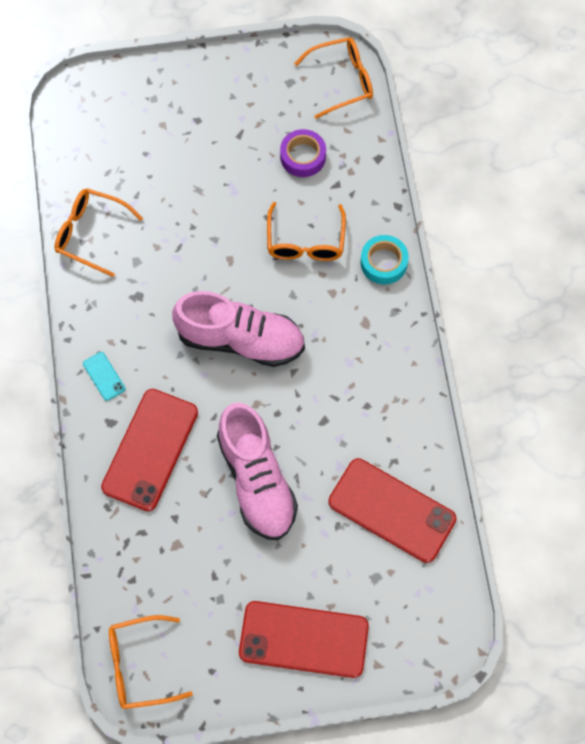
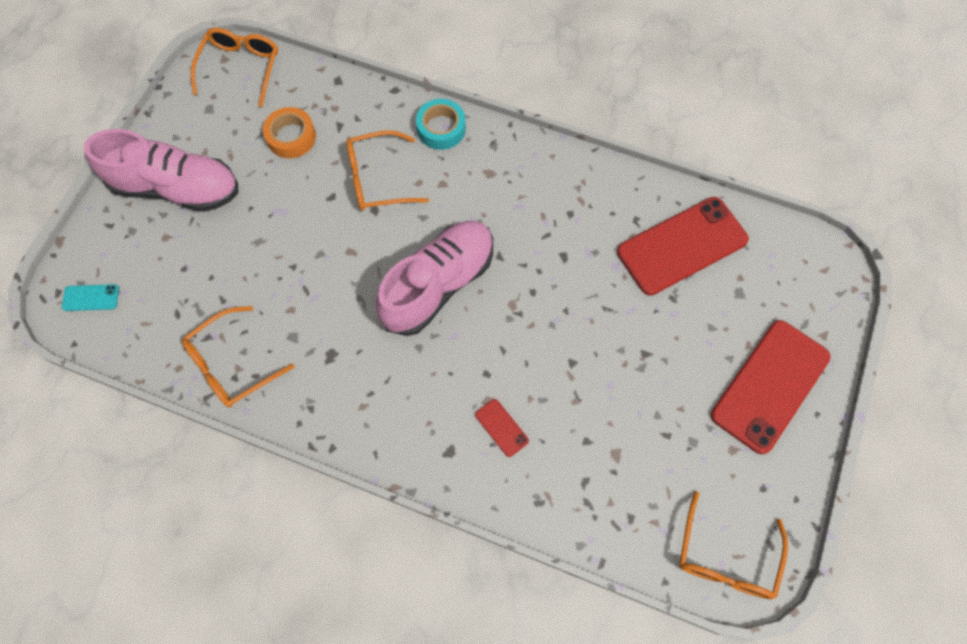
camera: 60 degrees left, 0 degrees up
(104, 376) = (395, 432): turquoise phone -> turquoise phone (91, 298)
(150, 449) = (501, 428): red phone -> red phone, size x0.42
(257, 480) = (590, 345): pink shoe -> pink shoe (177, 188)
(303, 156) = (291, 137): purple tape -> orange tape
(305, 242) = (377, 179): orange glasses -> orange glasses turned 135 degrees clockwise

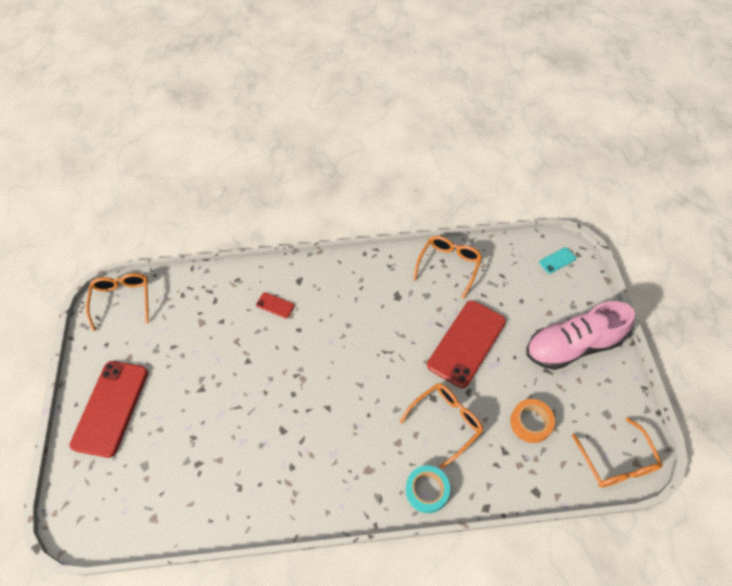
camera: 155 degrees right, 10 degrees down
(438, 284) = (358, 368): pink shoe -> none
(682, 246) = (197, 483): red phone -> red phone (466, 343)

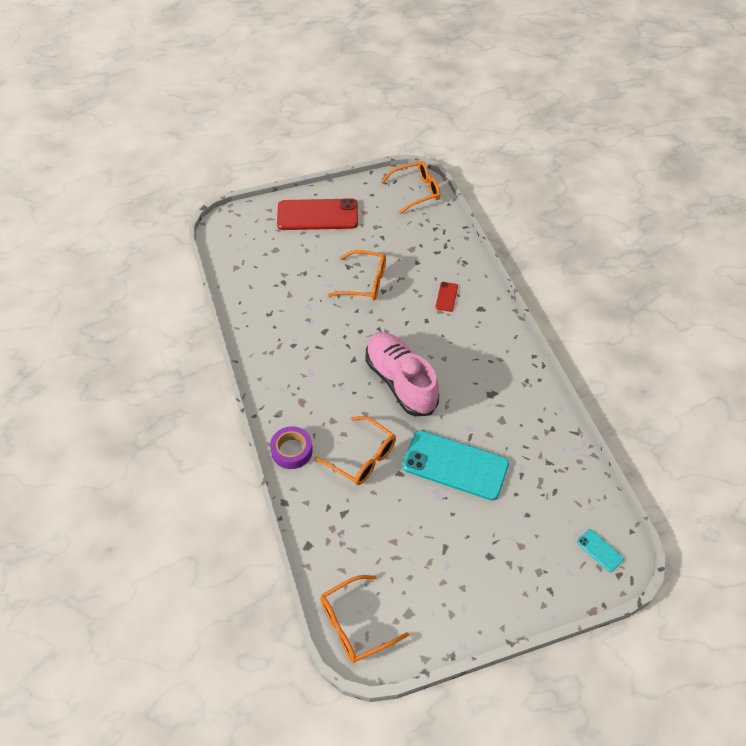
camera: 75 degrees right, 5 degrees down
(427, 490) = (292, 451): turquoise tape -> purple tape
(449, 265) = (548, 436): orange glasses -> orange glasses (365, 282)
(466, 343) = (455, 465): red phone -> turquoise phone
(530, 422) = (380, 535): orange tape -> none
(572, 346) = (484, 573): pink shoe -> pink shoe (400, 382)

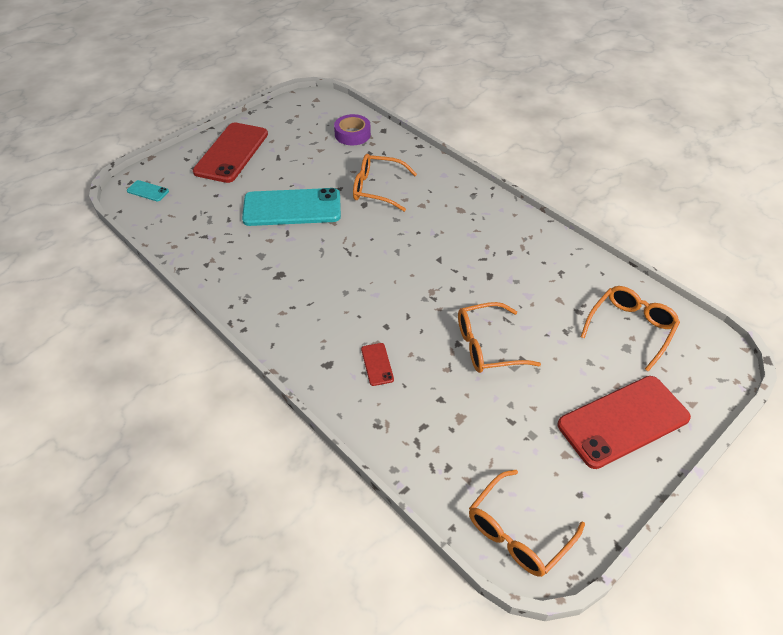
camera: 155 degrees right, 5 degrees down
(292, 451) = (440, 175): purple tape -> purple tape (352, 134)
(355, 624) = (324, 107): orange glasses -> orange glasses (631, 328)
(400, 382) = (378, 255): pink shoe -> none
(495, 579) = (231, 153): none -> red phone

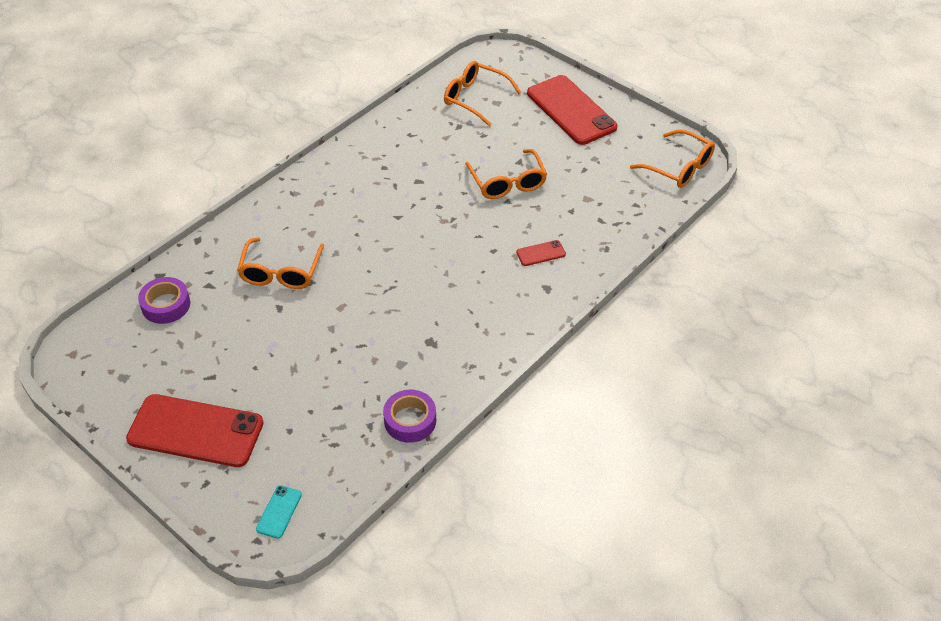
camera: 95 degrees left, 0 degrees up
(200, 258) = (410, 420): none -> purple tape
(292, 208) = (316, 347): turquoise phone -> none

